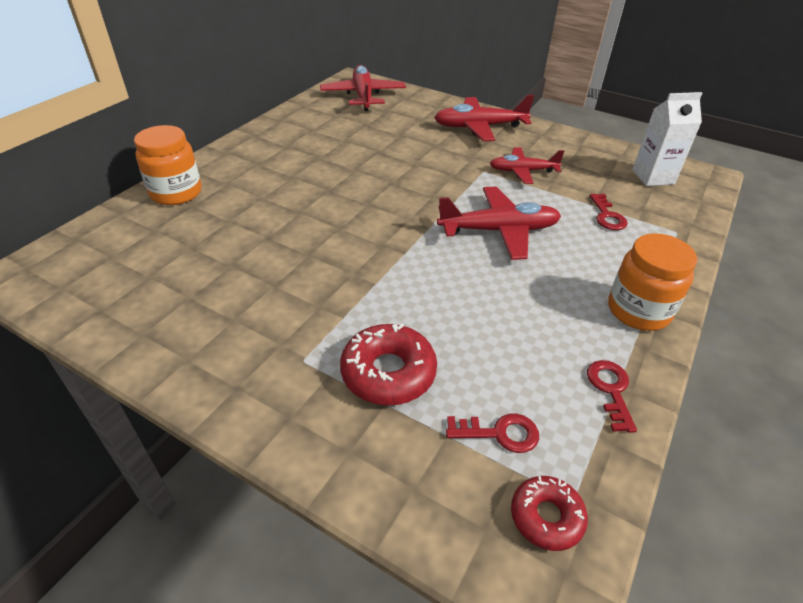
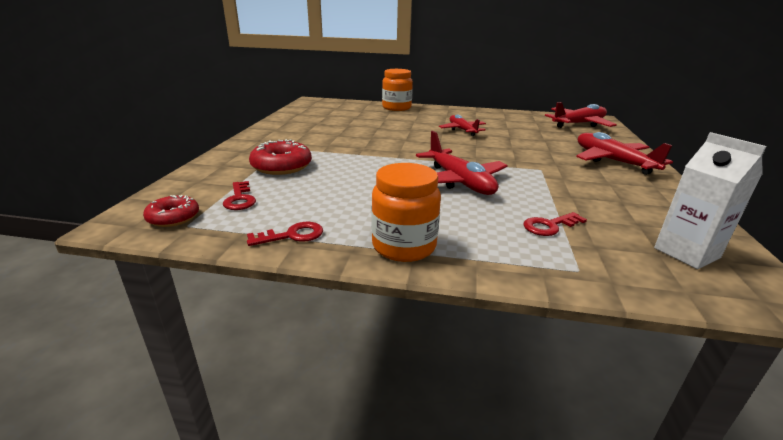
camera: 70 degrees right, 15 degrees down
(522, 171) = (567, 183): red plane -> red plane (462, 130)

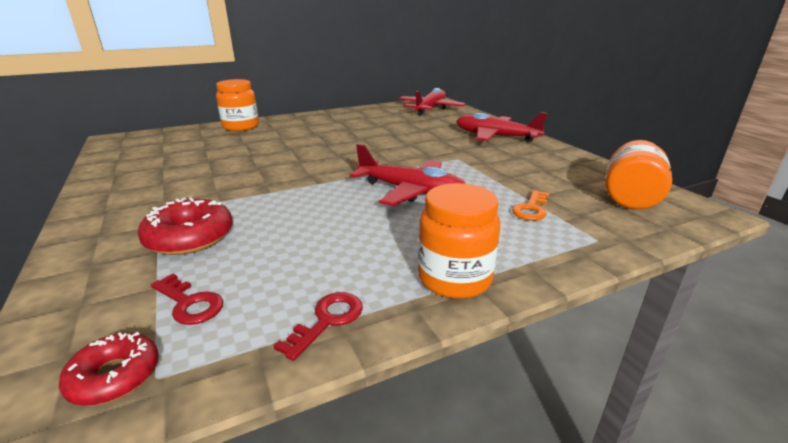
camera: 35 degrees left, 0 degrees up
(462, 130) = (343, 137): red plane -> none
(549, 226) = (531, 209): red key -> orange key
(686, 253) = (630, 197): white carton -> orange jar

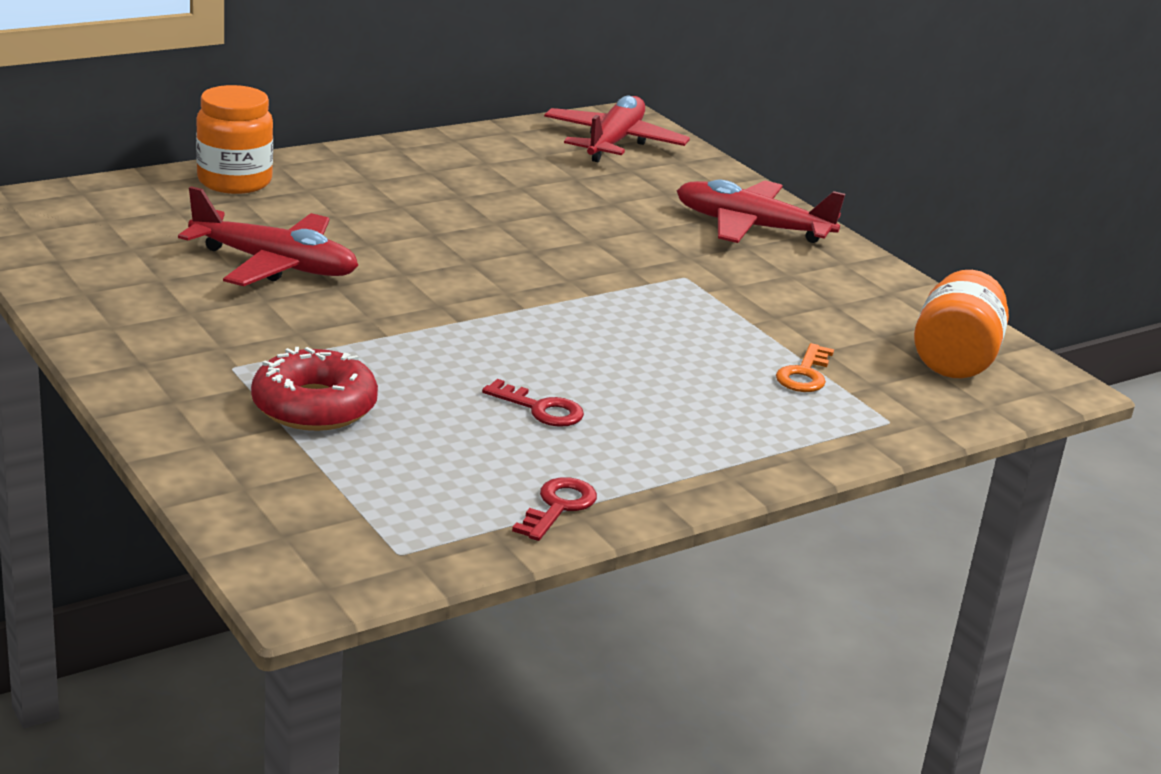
camera: 10 degrees left, 0 degrees up
(115, 376) = (354, 552): red donut -> none
(189, 303) = (381, 488): red key -> red key (540, 409)
(411, 191) = (617, 340): red plane -> red plane (275, 265)
(454, 278) = (700, 465): orange jar -> none

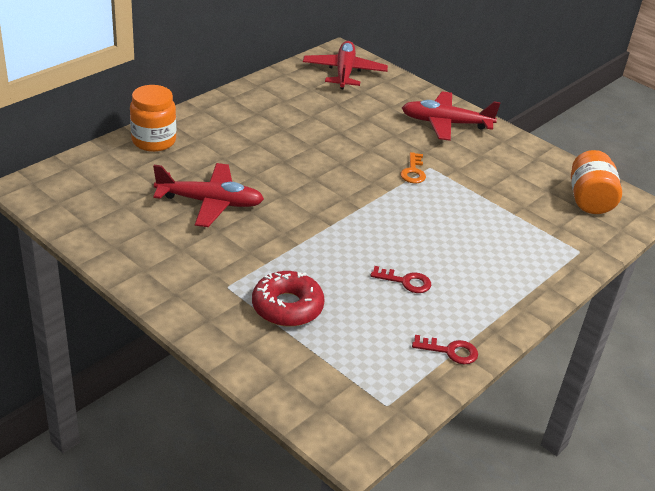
camera: 15 degrees left, 10 degrees up
(558, 507) = (450, 351): red key -> red key turned 90 degrees clockwise
(804, 374) = (523, 226): orange key -> orange key (413, 171)

